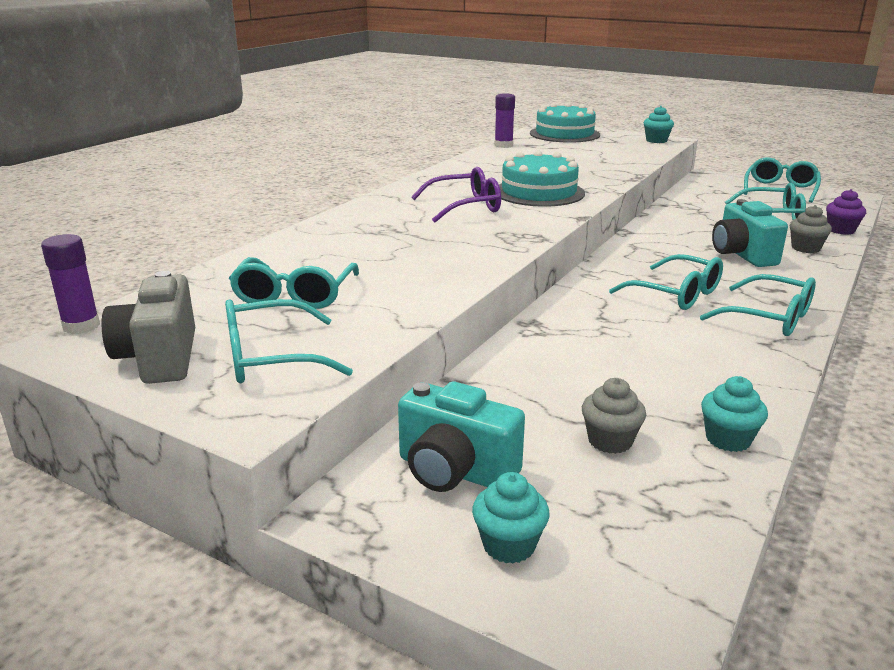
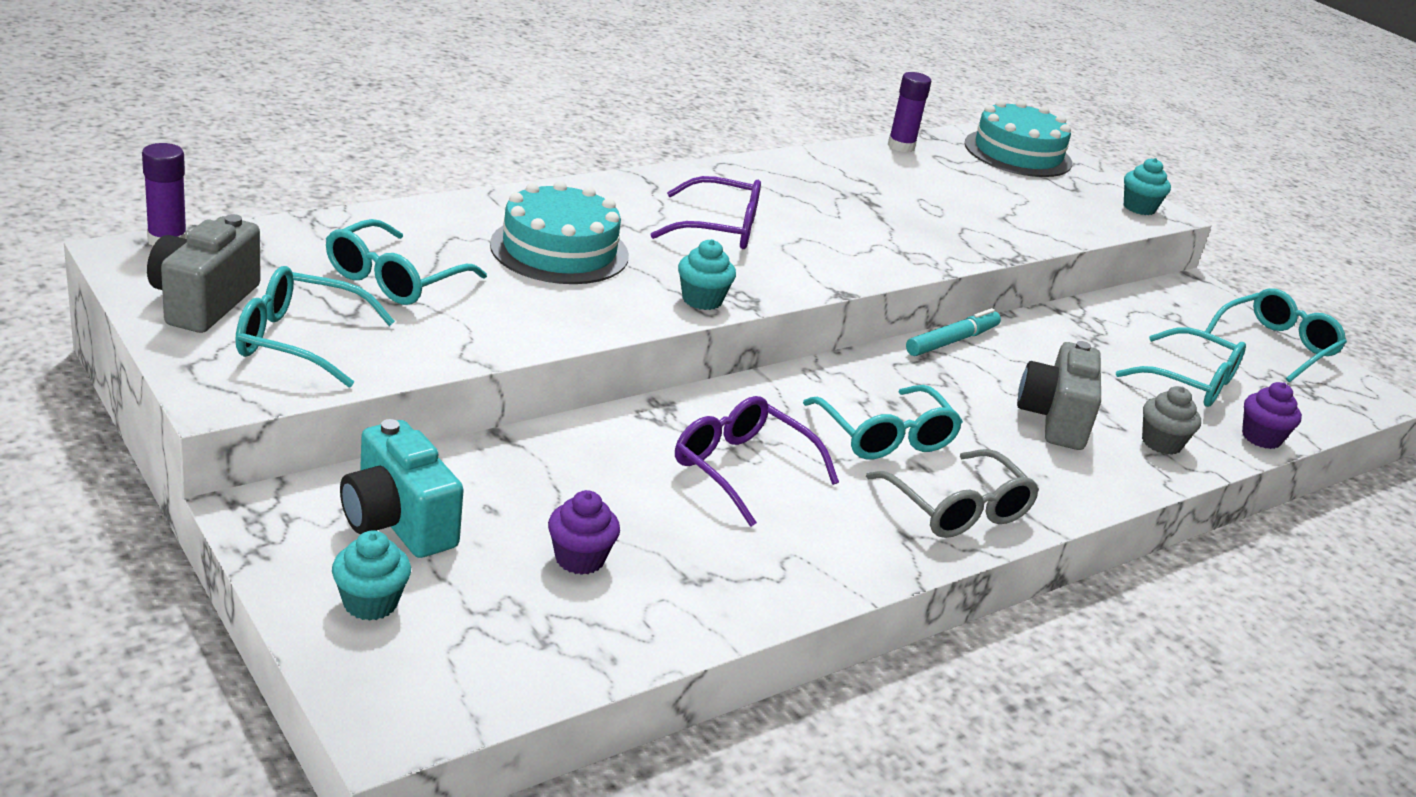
camera: 20 degrees right, 5 degrees up
(539, 192) = (842, 238): turquoise cake -> turquoise cake (559, 250)
(610, 441) = (580, 559): grey cupcake -> purple cupcake
(627, 342) = (741, 469): none -> purple glasses
(637, 235) = (952, 341): none -> turquoise marker
(728, 439) = (703, 609): turquoise cupcake -> turquoise cupcake (702, 300)
(742, 255) = (1054, 419): turquoise camera -> grey camera
(769, 318) = (958, 509): turquoise glasses -> grey glasses

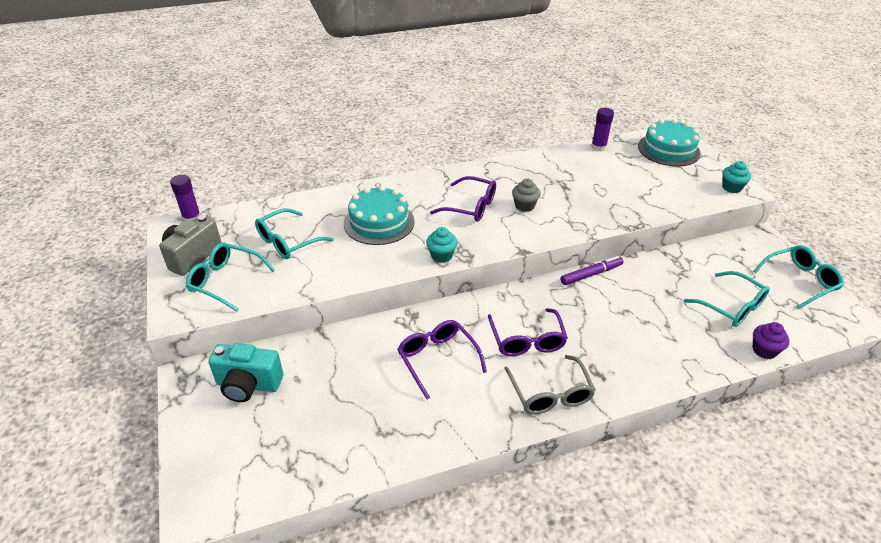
camera: 20 degrees right, 10 degrees up
(370, 603) = (215, 435): turquoise cupcake -> none
(397, 522) = (248, 385): turquoise camera -> turquoise camera turned 60 degrees counterclockwise
(580, 559) = (328, 414): purple cupcake -> none
(885, 437) = (527, 340): turquoise glasses -> purple glasses
(952, 341) = (591, 274): turquoise marker -> purple marker
(1054, 419) = (633, 332): grey camera -> none
(1161, 443) = (695, 352): grey cupcake -> grey cupcake (524, 206)

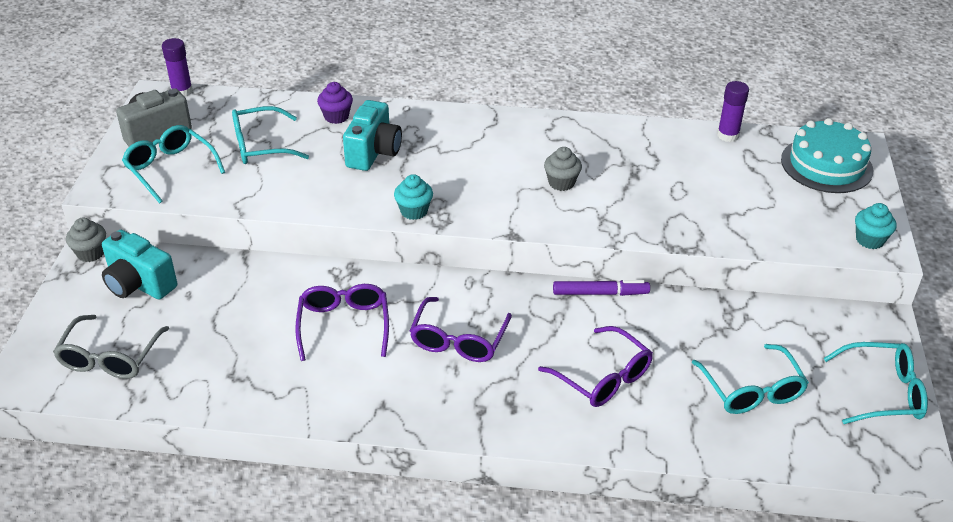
camera: 25 degrees right, 0 degrees up
(187, 373) = (91, 253): none -> grey cupcake
(379, 222) = (373, 152): turquoise cake -> turquoise camera
(471, 207) = (494, 165): purple glasses -> purple glasses (603, 378)
(550, 394) = (438, 404): grey glasses -> grey glasses (110, 358)
(764, 350) = (746, 453): purple cupcake -> purple cupcake (336, 117)

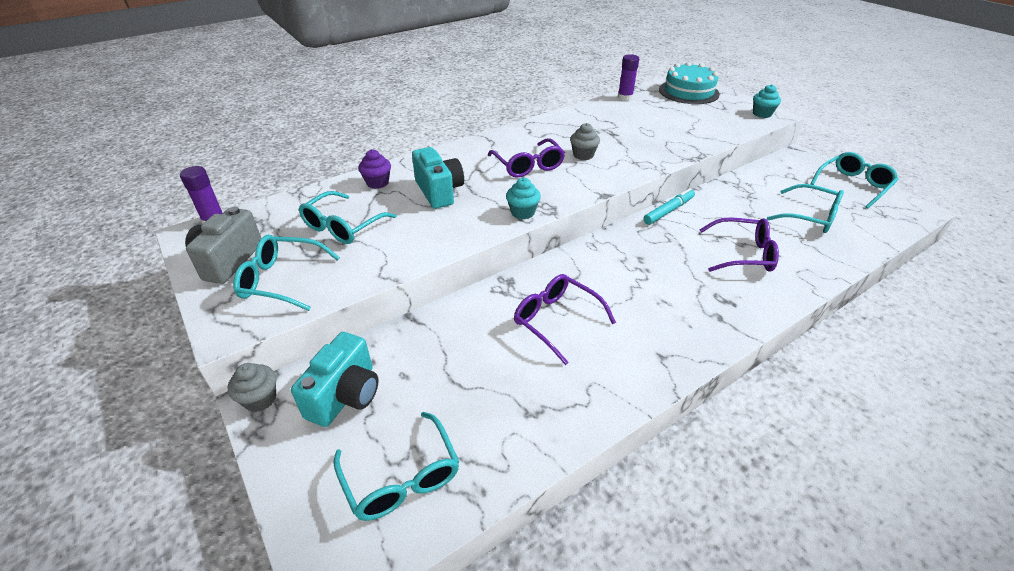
camera: 40 degrees left, 0 degrees up
(110, 358) = (402, 478): grey glasses -> turquoise glasses
(139, 284) = (345, 395): turquoise camera -> turquoise camera turned 60 degrees counterclockwise
(458, 340) = (639, 283): purple glasses -> purple glasses (528, 166)
(600, 293) = (668, 211): purple marker -> turquoise marker

